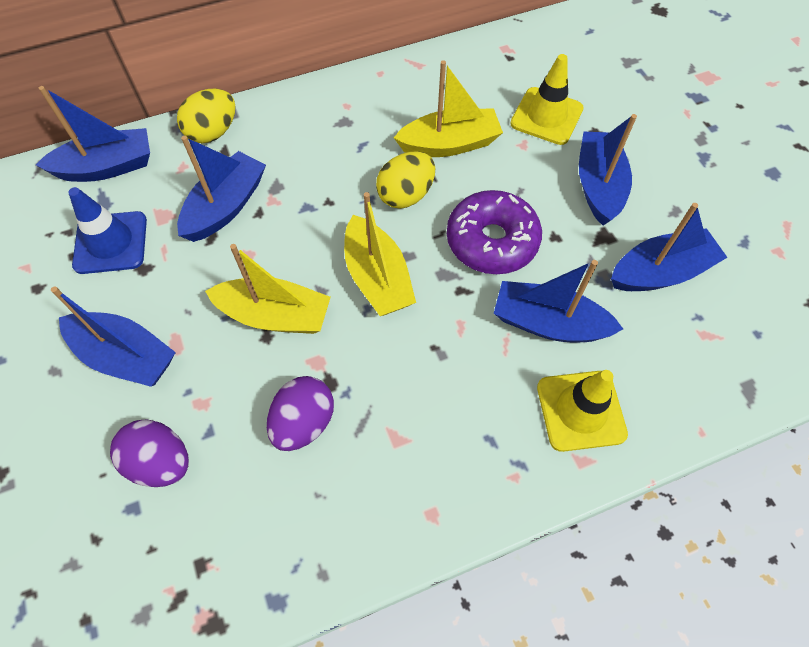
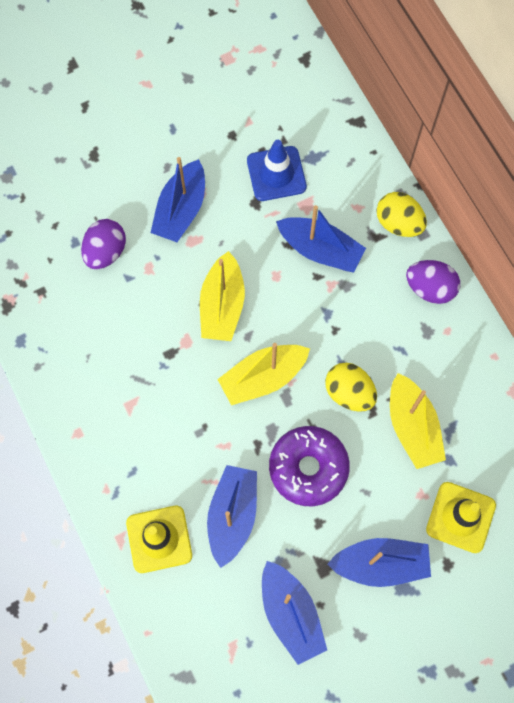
camera: 85 degrees right, 10 degrees up
(107, 167) = (350, 151): blue boat -> none
(304, 422) = (138, 339): purple egg -> purple egg (430, 288)

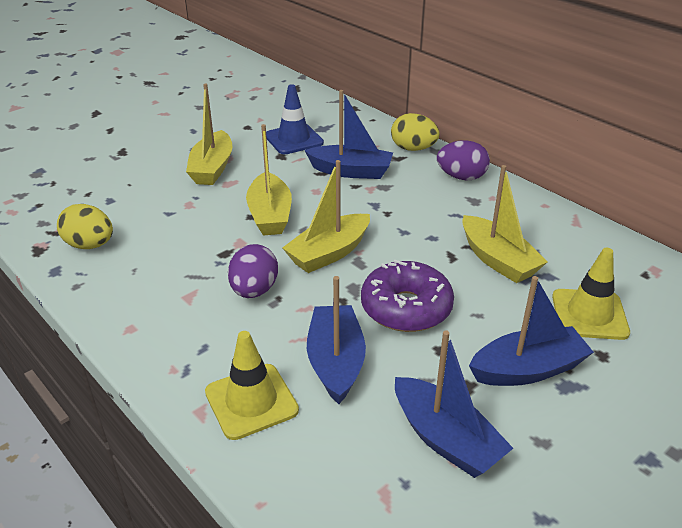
camera: 15 degrees left, 35 degrees down
(105, 252) = (142, 201): purple egg -> purple egg (254, 290)
(181, 210) = (212, 168): blue boat -> yellow boat
(349, 393) = (421, 248): yellow egg -> yellow egg (90, 245)

